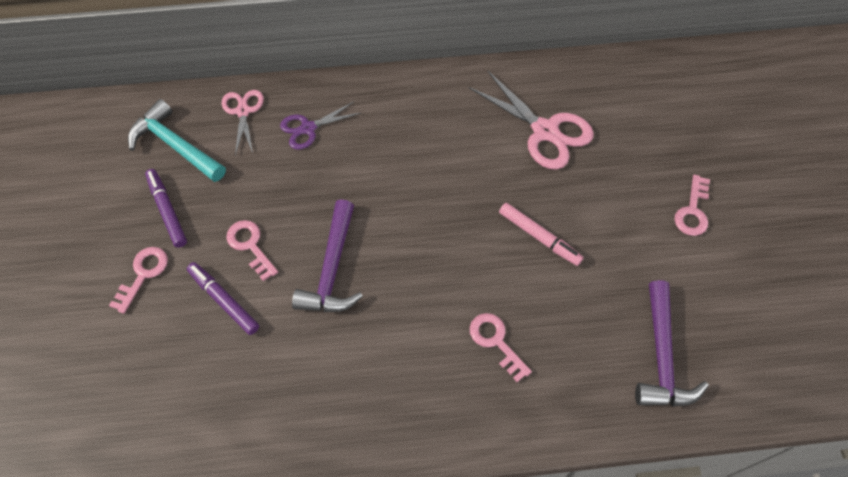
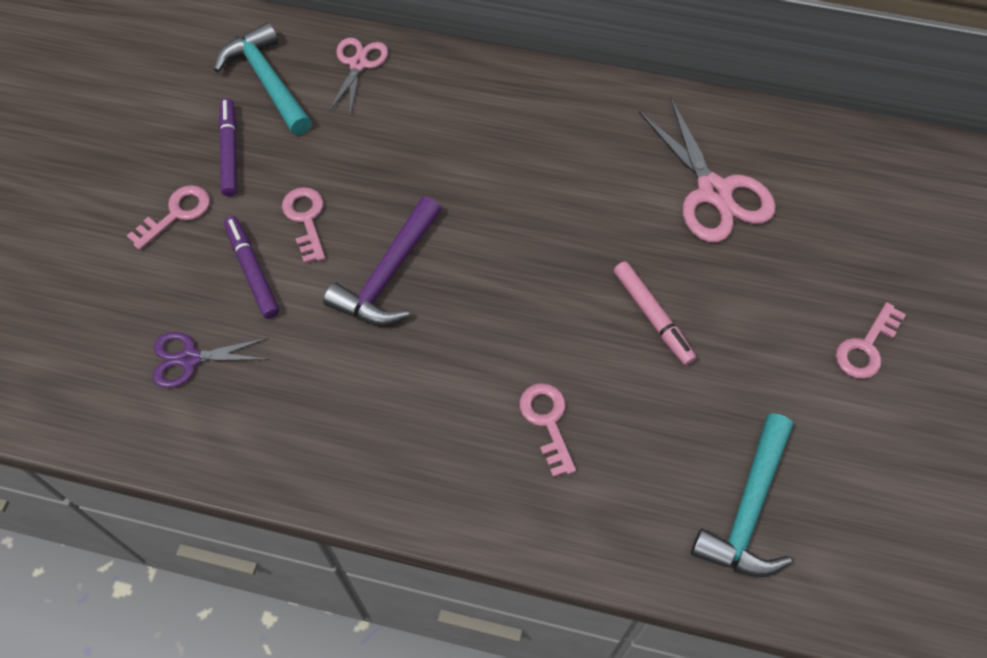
camera: 20 degrees right, 0 degrees up
(308, 128) = (425, 105): purple scissors -> purple scissors (190, 359)
(661, 357) = (748, 510): purple hammer -> turquoise hammer

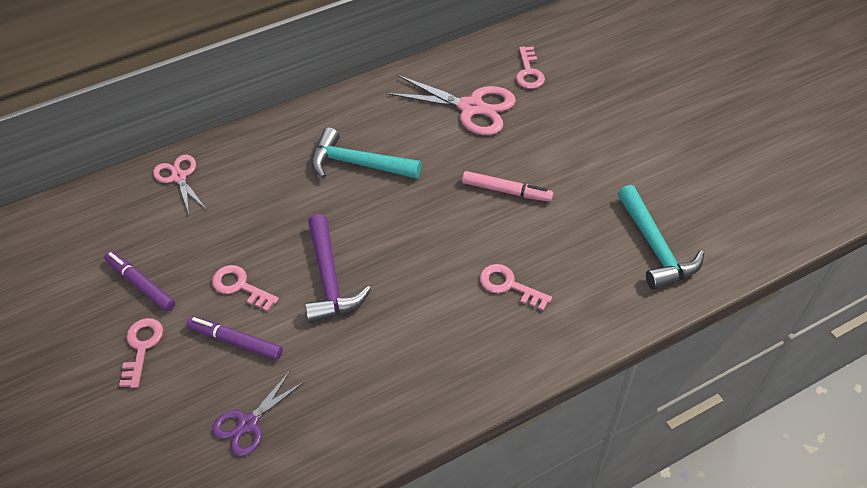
camera: 40 degrees left, 10 degrees down
(267, 81) = (122, 226): turquoise hammer -> turquoise hammer (358, 164)
(866, 347) = (626, 129): pink key -> pink key (529, 72)

